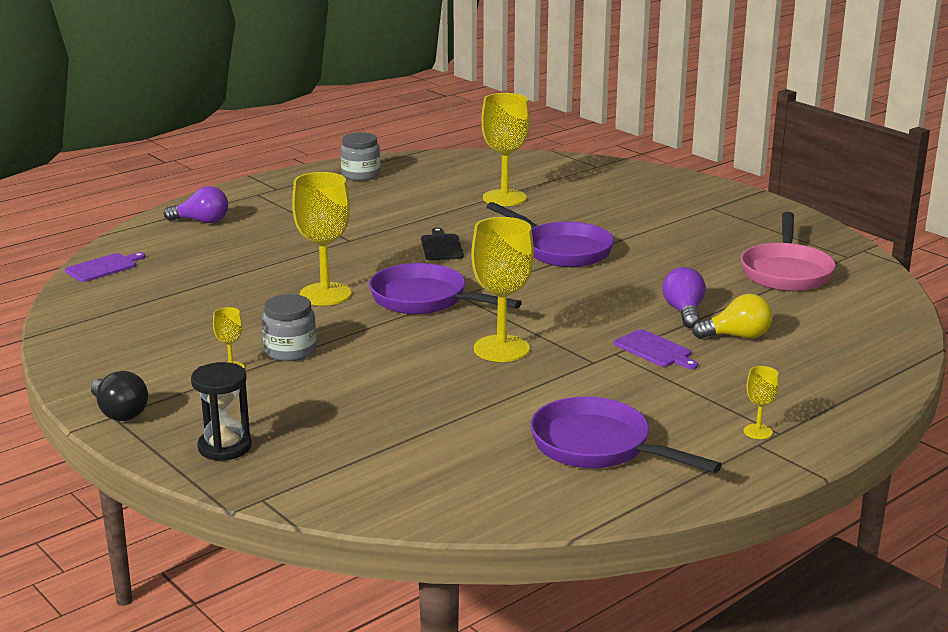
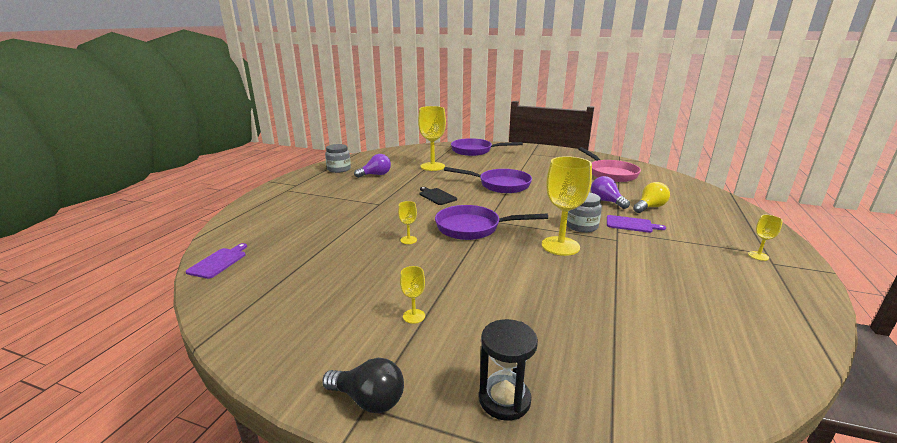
camera: 30 degrees left, 0 degrees up
(202, 221) = (266, 213): purple light bulb -> purple light bulb (376, 175)
(290, 351) = (439, 287): grey jar -> grey jar (581, 226)
(325, 294) = (408, 240): yellow goblet -> yellow goblet, size x0.46
(598, 447) = (717, 294): purple pan -> purple pan (475, 151)

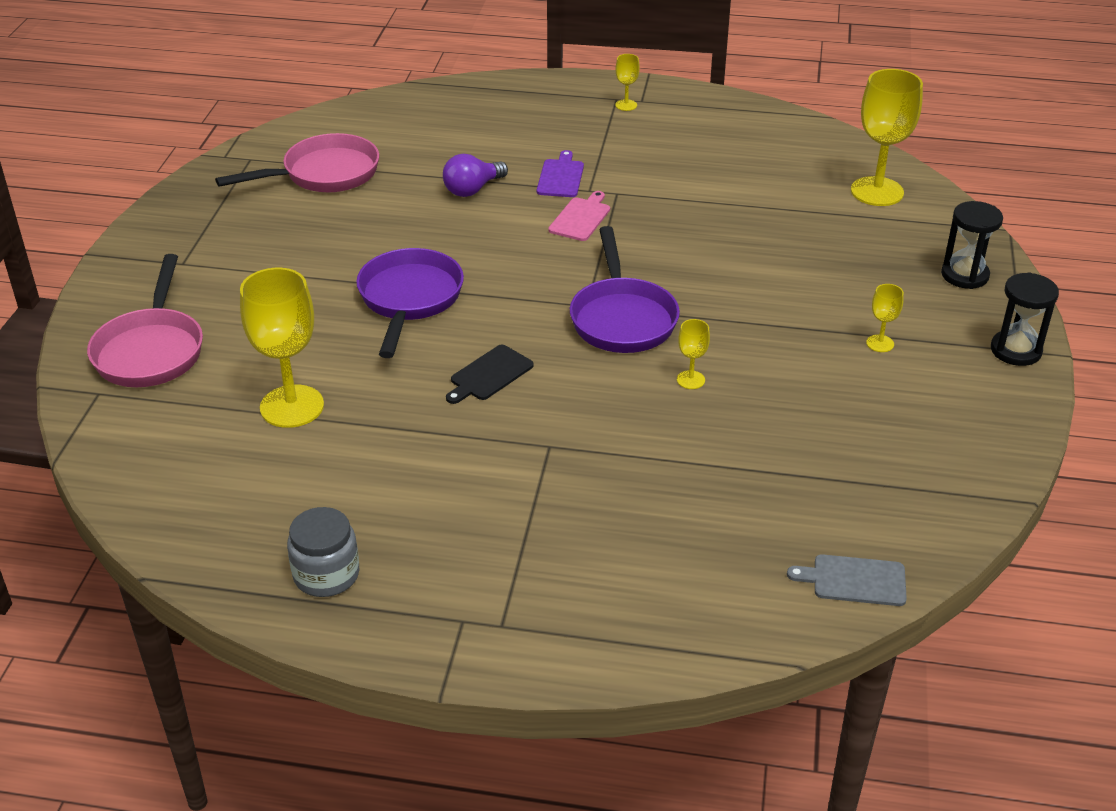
camera: 100 degrees left, 15 degrees up
(218, 262) = (854, 580): purple cutting board -> grey cutting board
(368, 400) = (1015, 350): black light bulb -> black hourglass
(376, 175) = (366, 492): purple light bulb -> none
(475, 151) = (151, 350): purple pan -> pink pan
(560, 246) = (654, 238): yellow goblet -> yellow goblet (877, 191)
(581, 226) = (581, 218): grey jar -> pink cutting board
(650, 207) = (489, 155): yellow light bulb -> none

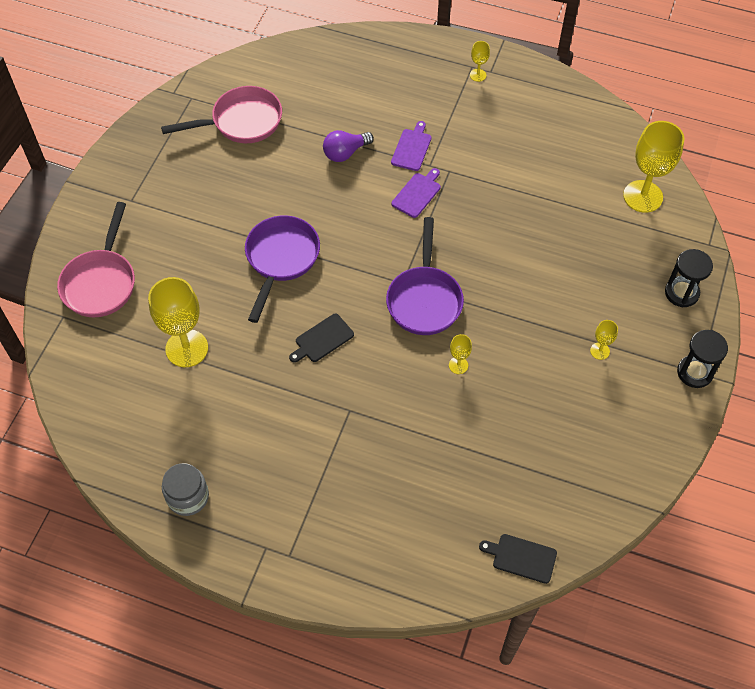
camera: 10 degrees right, 20 degrees up
(581, 218) = (417, 194): pink cutting board -> purple cutting board
(854, 580) = (521, 558): grey cutting board -> black cutting board

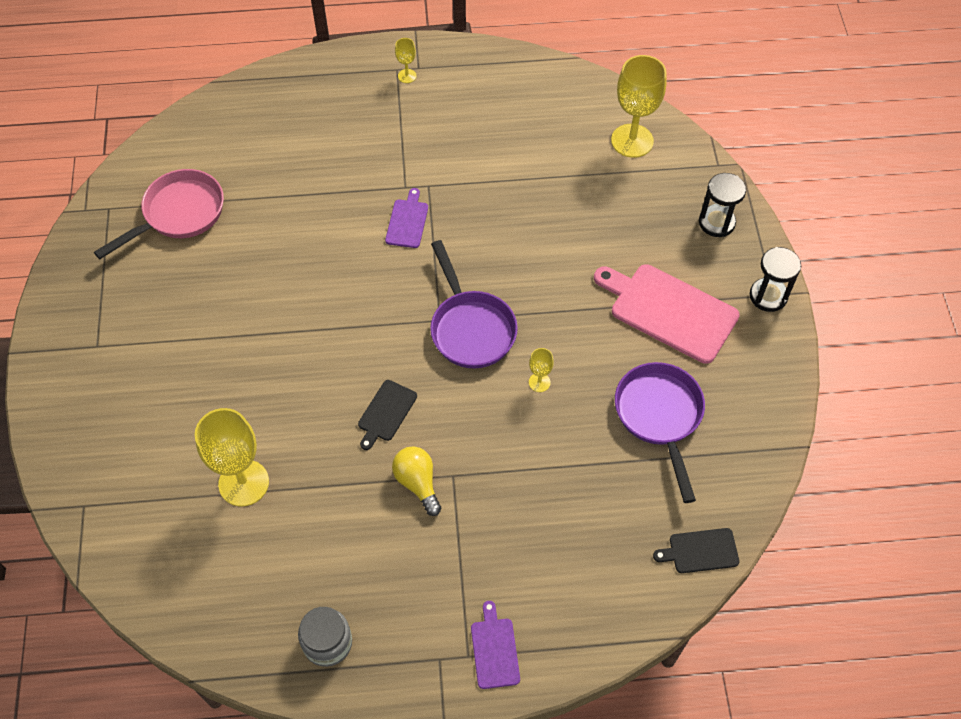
camera: 25 degrees left, 0 degrees up
(101, 282) = (108, 450): pink pan -> none
(281, 259) = (298, 346): purple pan -> purple pan (659, 416)
(319, 404) = (418, 483): none -> yellow light bulb
(345, 153) = (309, 206): purple light bulb -> none
(412, 148) = (377, 176): purple cutting board -> purple cutting board (494, 650)
(599, 351) = (669, 311): yellow goblet -> pink cutting board

